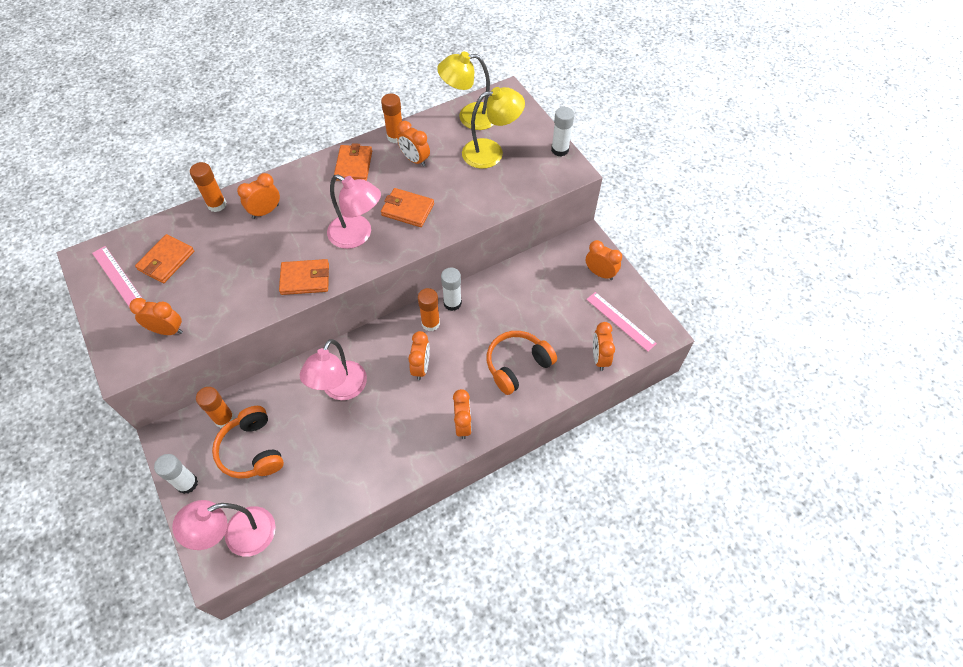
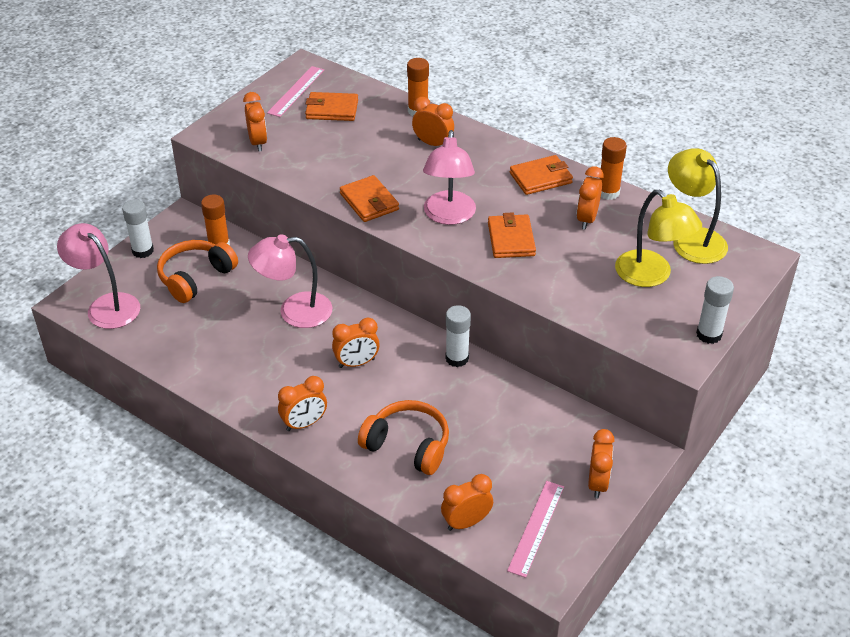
camera: 65 degrees right, 15 degrees down
(430, 323) = (418, 350): orange glue stick -> none

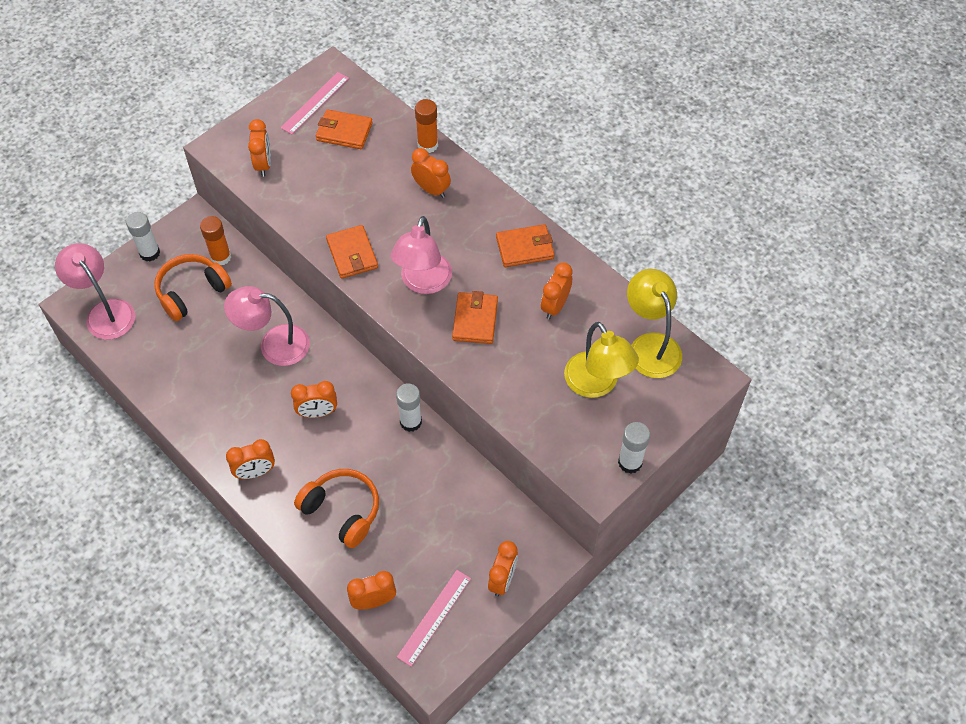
camera: 10 degrees right, 15 degrees up
(608, 192) = (585, 276): orange glue stick -> none

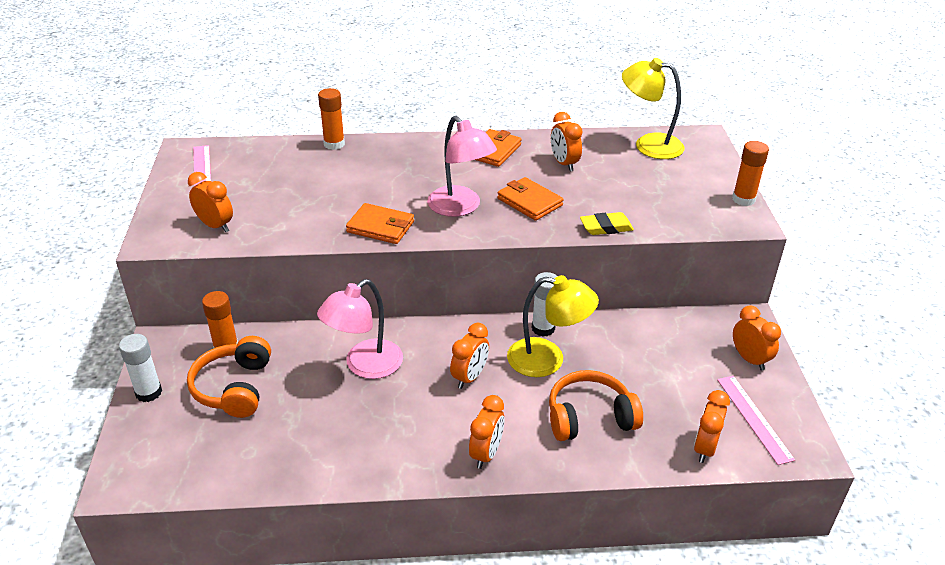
camera: 50 degrees left, 20 degrees down
(105, 312) = (164, 464): pink lamp -> none
(344, 132) = (255, 172): orange wallet -> none
(431, 189) = (378, 162): orange clock -> none
(489, 391) = (606, 227): none -> yellow eraser
(597, 384) = (657, 180): yellow lamp -> yellow lamp (547, 360)
(630, 462) = (743, 199): white glue stick -> orange glue stick

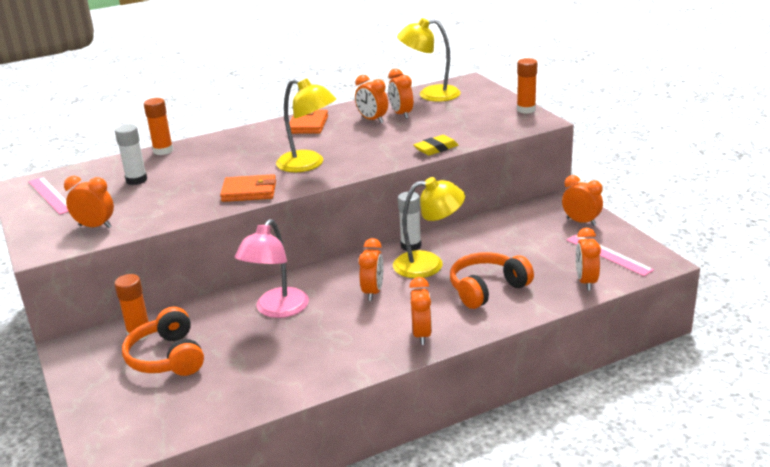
camera: 20 degrees left, 10 degrees down
(148, 392) = (85, 384): white glue stick -> white glue stick (136, 180)
(460, 208) = (308, 164): pink lamp -> yellow lamp
(529, 202) = (363, 148): orange wallet -> none
(599, 165) = (401, 114): none -> orange clock

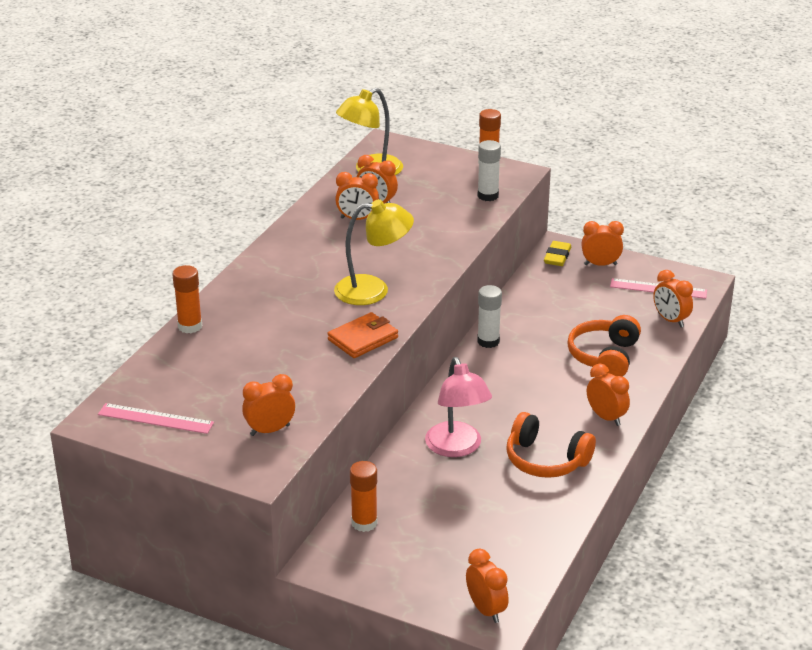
camera: 40 degrees left, 5 degrees up
(136, 180) = (222, 368): white glue stick -> white glue stick (488, 196)
(167, 357) = (425, 530): orange headphones -> orange headphones (545, 460)
(308, 125) = (299, 245): orange wallet -> none
(373, 292) = (516, 397): orange clock -> orange clock (486, 610)
(429, 264) = (527, 353): yellow lamp -> none
(436, 149) = (468, 233): yellow eraser -> yellow eraser (557, 257)

